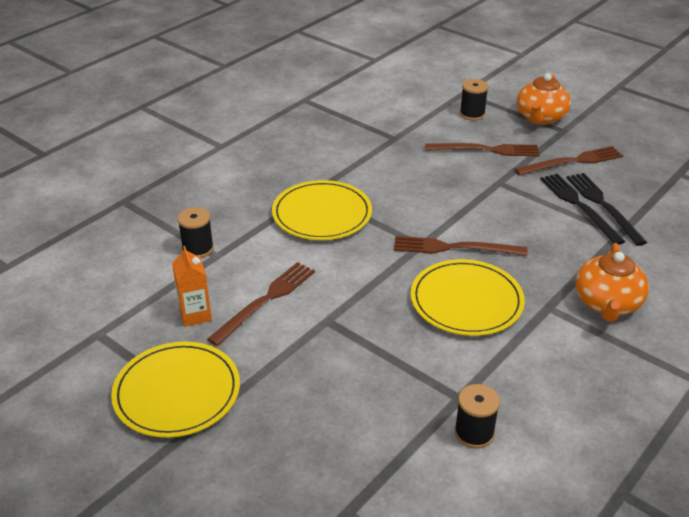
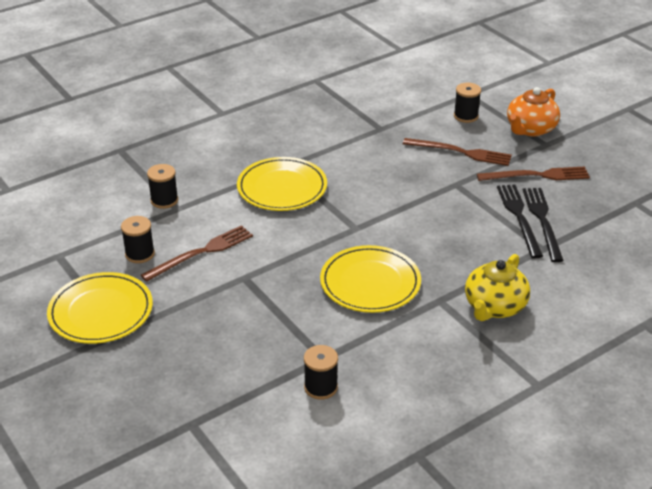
camera: 15 degrees right, 0 degrees up
(195, 315) = (140, 254): orange carton -> black spool
(454, 248) = (383, 236): brown fork -> none
(607, 304) = (494, 307): orange teapot -> yellow teapot

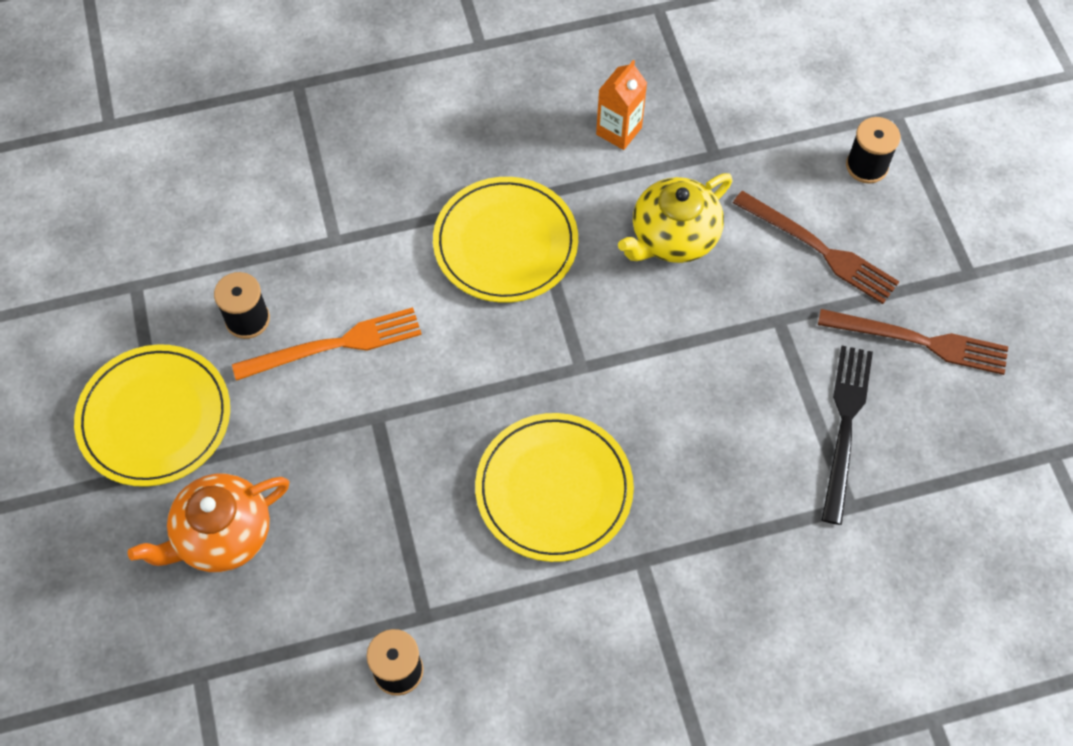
camera: 20 degrees right, 25 degrees up
(164, 200) = (322, 216): black spool -> none
(201, 252) = (334, 345): brown fork -> orange fork
(321, 130) = (619, 131): none -> orange carton
(494, 307) = (717, 602): yellow teapot -> yellow teapot (673, 237)
(530, 129) = (960, 229): orange teapot -> orange teapot (222, 535)
(542, 221) = (879, 446): black fork -> none

